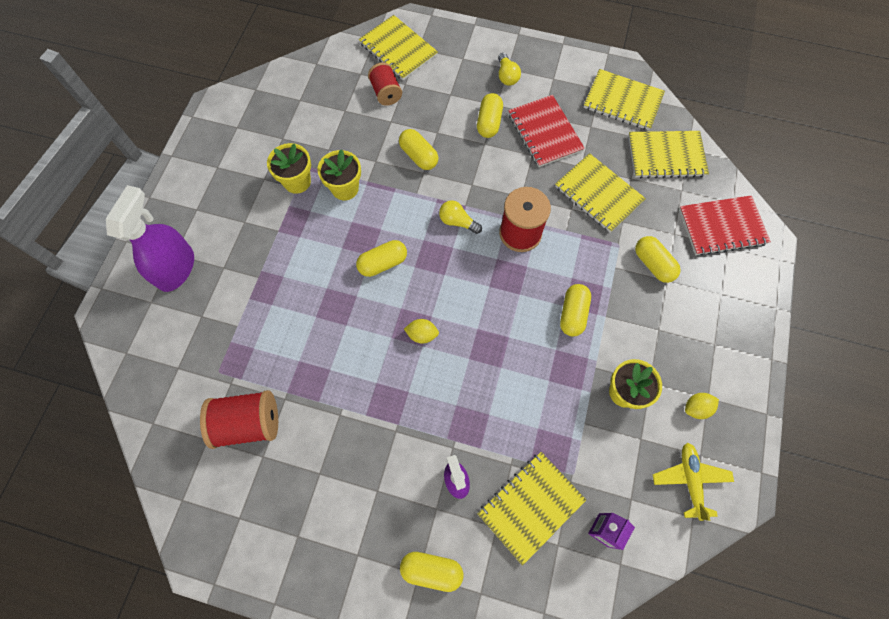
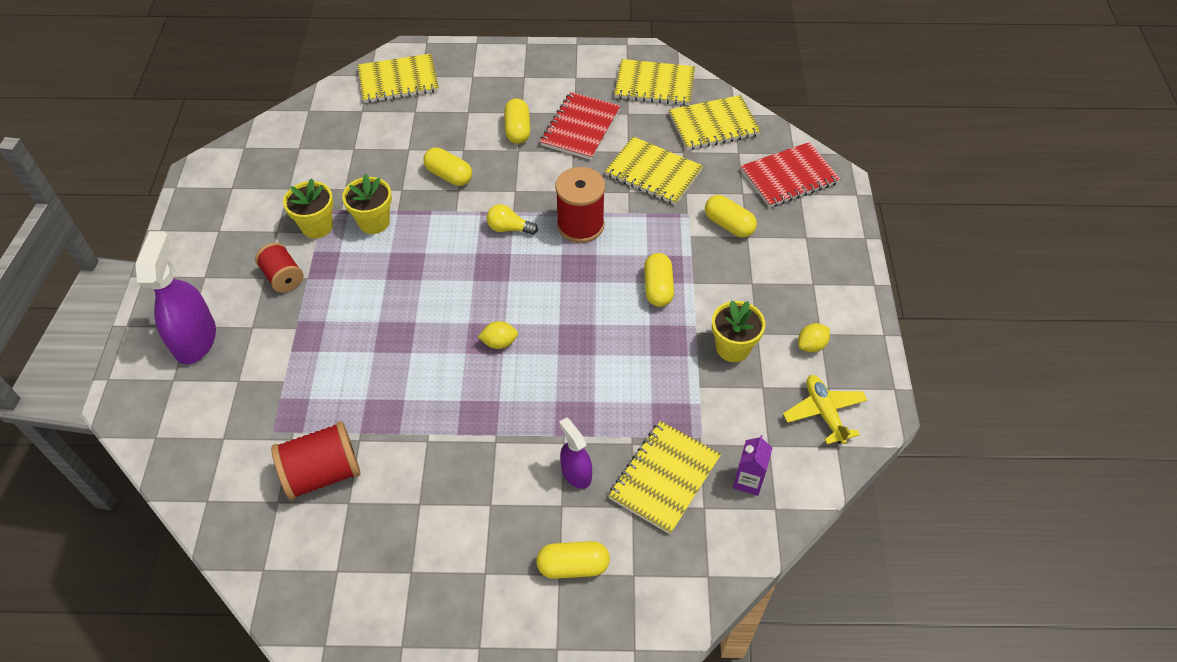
camera: 15 degrees left, 15 degrees down
(383, 263) = (436, 284): yellow capsule -> none
(386, 93) = (396, 123): red spool -> red spool (283, 277)
(398, 49) = (398, 80): yellow notebook -> yellow notebook turned 45 degrees counterclockwise
(507, 76) = (525, 84): yellow light bulb -> none
(545, 132) = (580, 128): red notebook -> red notebook turned 60 degrees clockwise

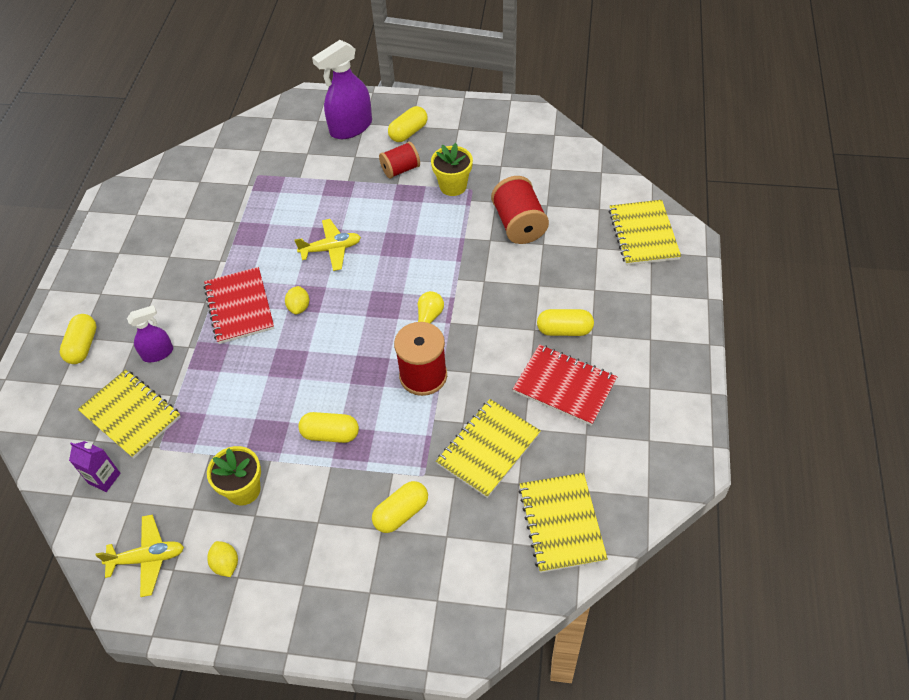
camera: 100 degrees right, 0 degrees up
(195, 339) = (351, 127): purple spray bottle -> purple spray bottle turned 135 degrees clockwise
(323, 473) = (213, 203): red spool -> red spool (519, 224)
(374, 222) = (452, 222): yellow flower pot -> none
(411, 326) = (331, 249): none -> yellow plane
(449, 175) = (504, 274): yellow capsule -> yellow capsule (408, 132)
(654, 84) = (636, 468): yellow notebook -> none
(789, 177) = (466, 594): red notebook -> red notebook (239, 307)

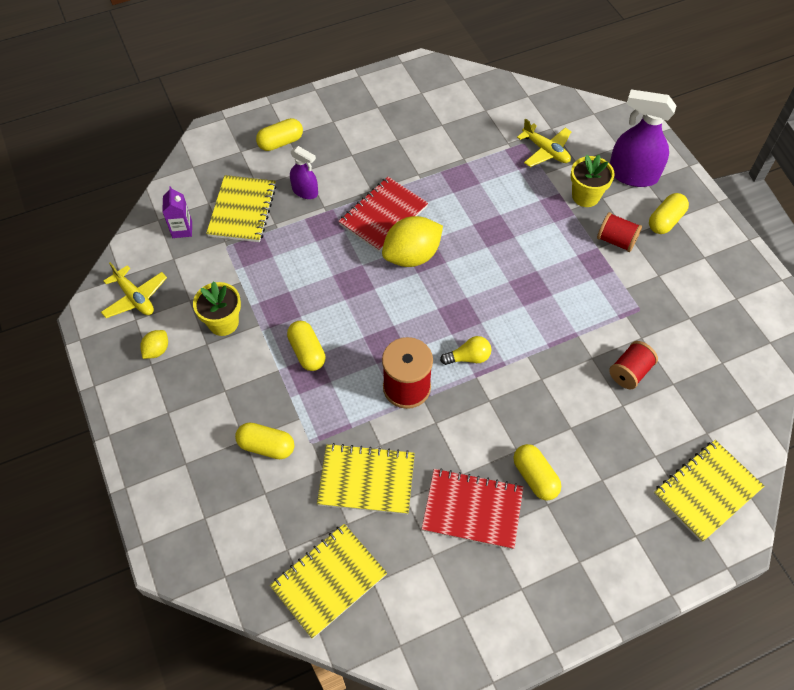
camera: 55 degrees right, 5 degrees up
(299, 307) = (412, 256): yellow lemon -> yellow lemon, size x2.06
(331, 249) = (487, 242): yellow plane -> yellow plane (545, 151)
(408, 132) = (665, 221): yellow capsule -> yellow capsule turned 60 degrees counterclockwise
(453, 186) = (631, 292): yellow flower pot -> yellow flower pot (585, 196)
(519, 224) = (630, 372): red spool -> red spool, size x0.65
(564, 386) = (472, 510): red notebook -> red notebook turned 75 degrees counterclockwise

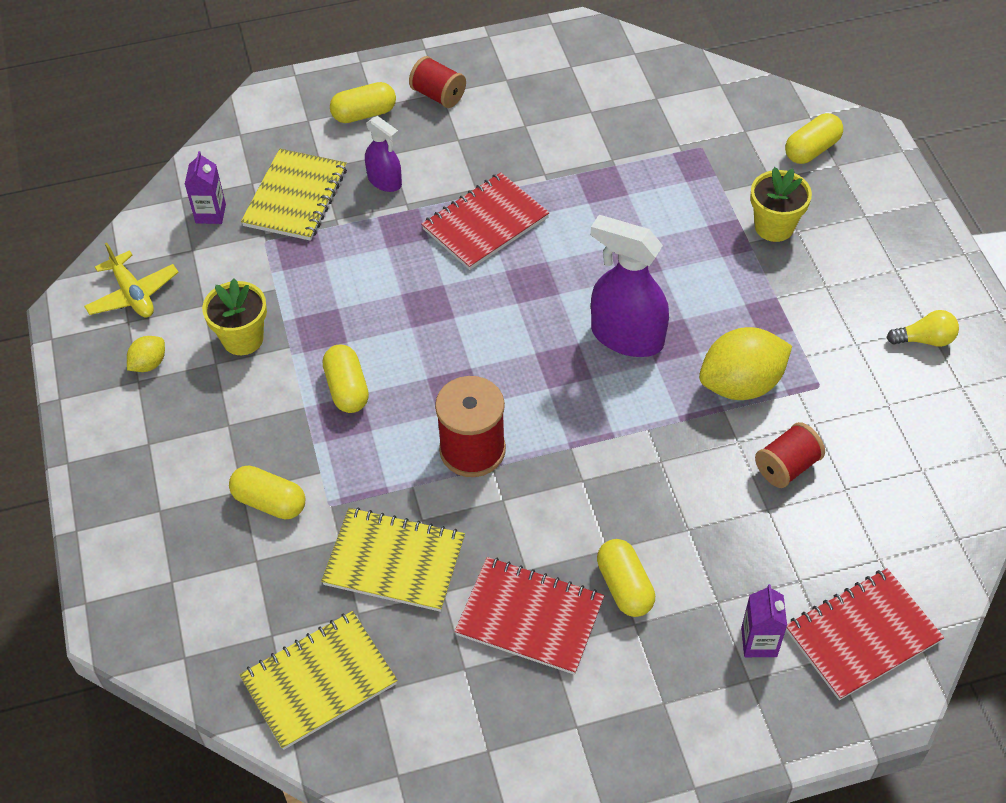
camera: 10 degrees right, 5 degrees down
(412, 256) = (514, 280): yellow lemon -> yellow lemon (741, 384)
(468, 357) = (565, 421): yellow light bulb -> yellow light bulb (924, 339)
(545, 151) = (730, 160): yellow plane -> none
(616, 240) = (805, 290): red spool -> red spool (438, 95)
(632, 175) = (847, 205): purple spray bottle -> purple spray bottle (626, 336)
(637, 506) = (759, 642): none -> purple carton
(665, 221) = (881, 271): yellow capsule -> yellow capsule (811, 150)
(707, 491) = (862, 635): yellow notebook -> red notebook

